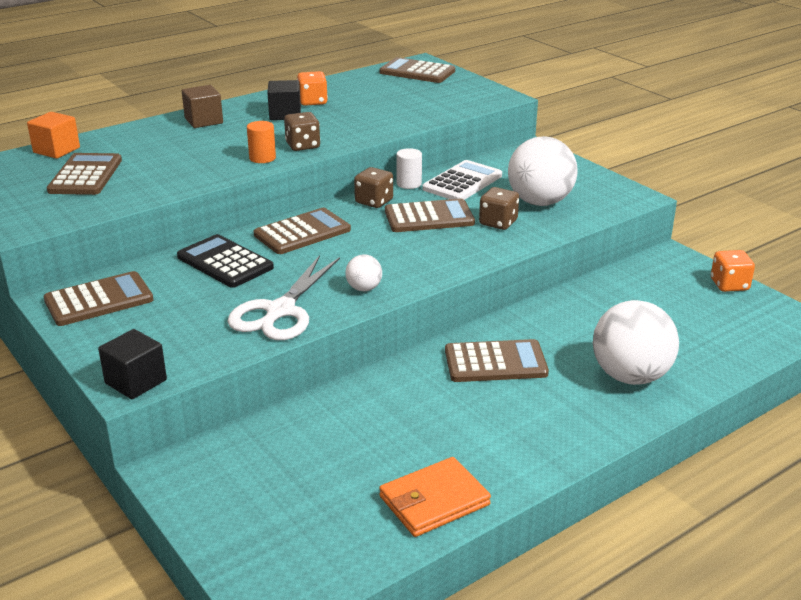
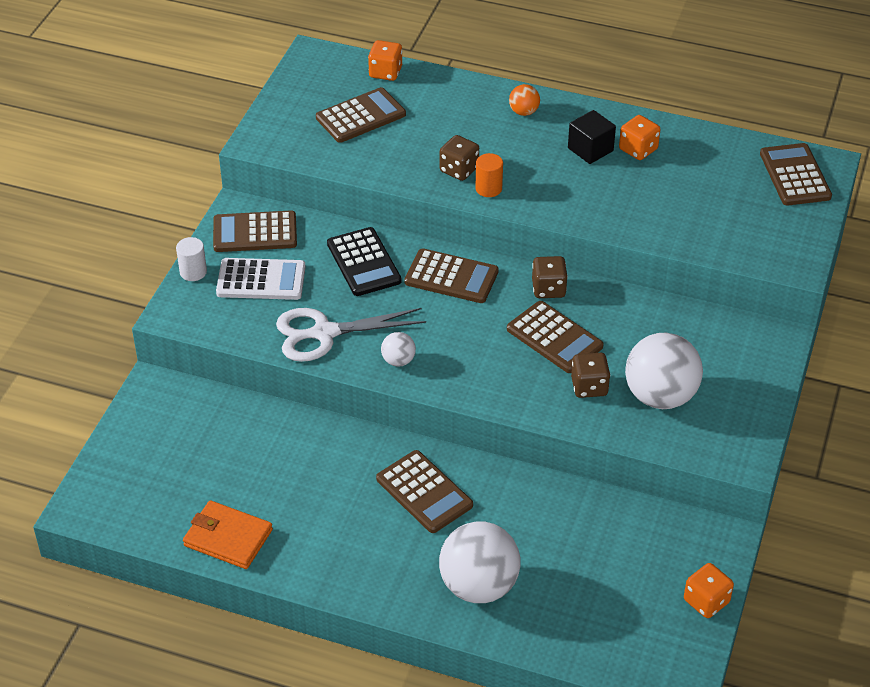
camera: 55 degrees right, 15 degrees up
(56, 150) = (385, 72): orange cube -> orange dice
(99, 300) = (255, 233): brown calculator -> brown calculator turned 150 degrees clockwise
(136, 382) = (180, 315): black cube -> none
(204, 121) = (524, 112): brown cube -> orange ball
(225, 262) = (364, 262): black calculator -> black calculator turned 150 degrees clockwise
(303, 146) = (537, 197): brown dice -> brown dice (459, 170)
(409, 184) = (606, 292): white cylinder -> white cylinder (193, 272)
(462, 182) = (646, 325): white calculator -> white calculator (261, 280)

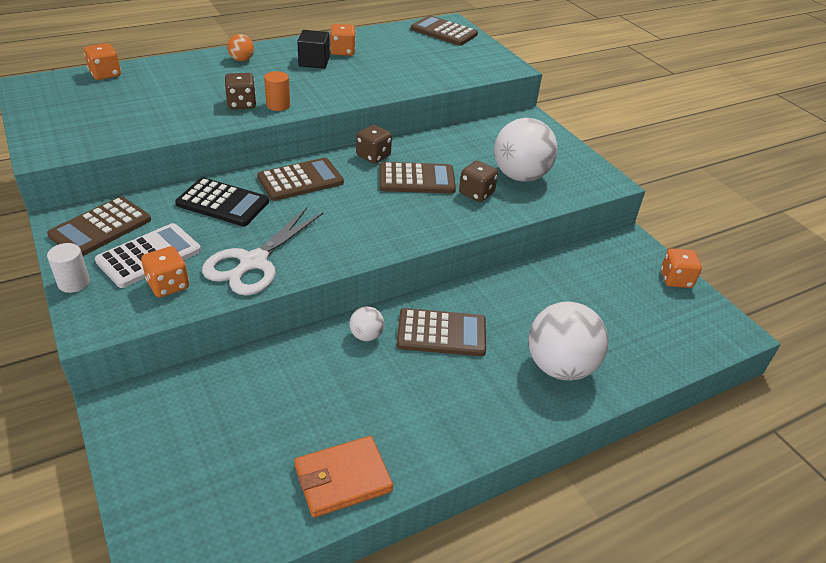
camera: 50 degrees left, 5 degrees down
(248, 314) = (168, 285): none -> orange dice
(360, 116) = (119, 104): brown calculator -> none
(398, 361) = (335, 248): white ball -> white ball (366, 335)

